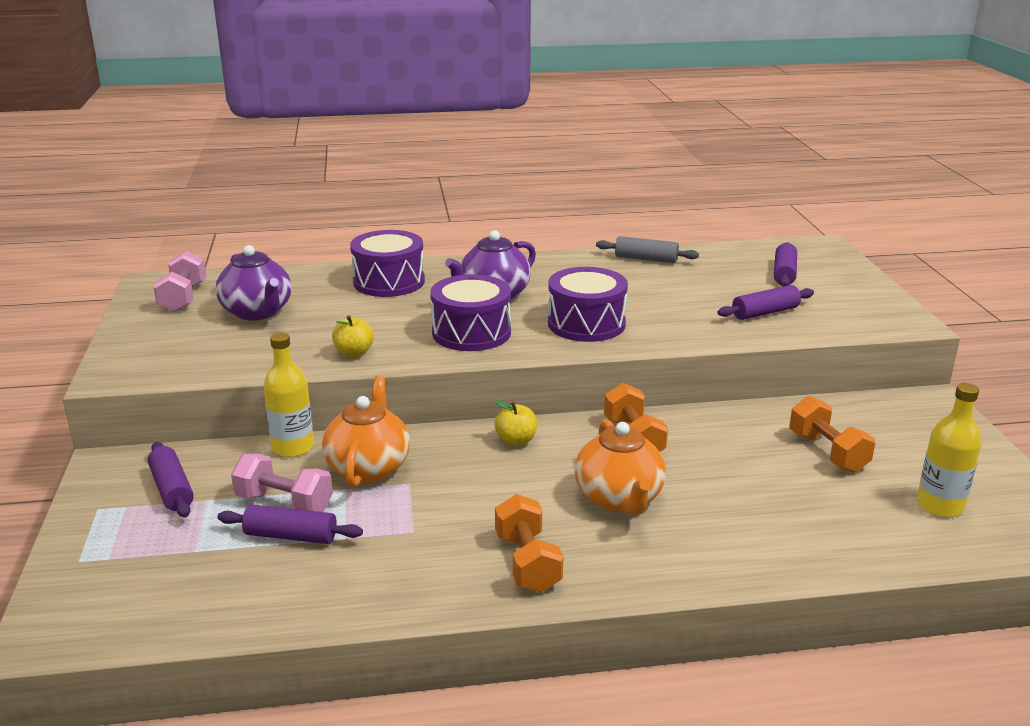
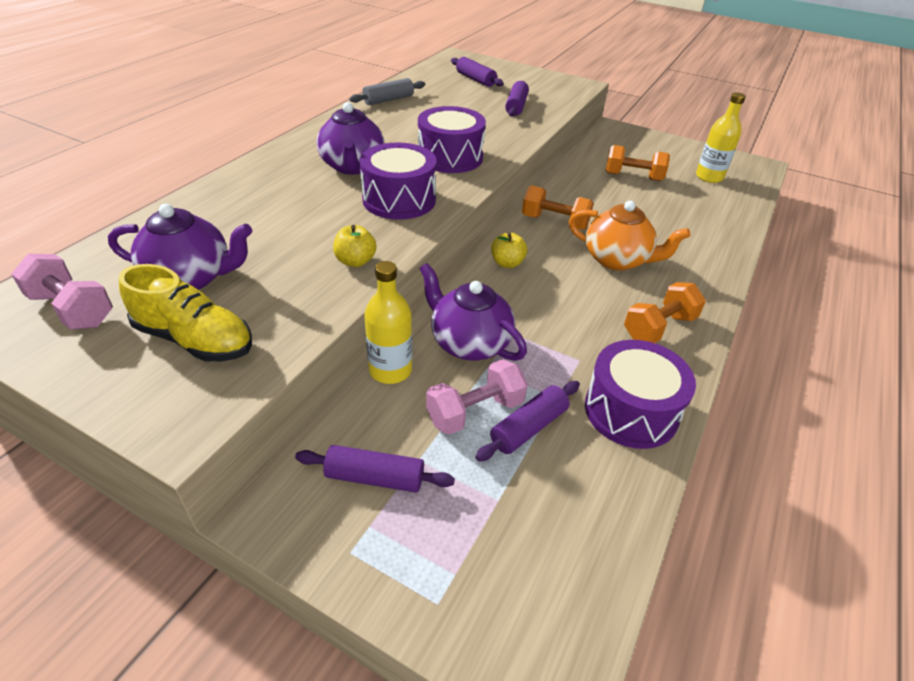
camera: 55 degrees left, 15 degrees up
(195, 343) = (195, 340): none -> yellow shoe
(368, 467) = (469, 343): orange teapot -> purple teapot
(389, 282) = (250, 194): purple drum -> purple drum (631, 411)
(527, 563) = (659, 327): orange dumbbell -> orange dumbbell turned 60 degrees counterclockwise

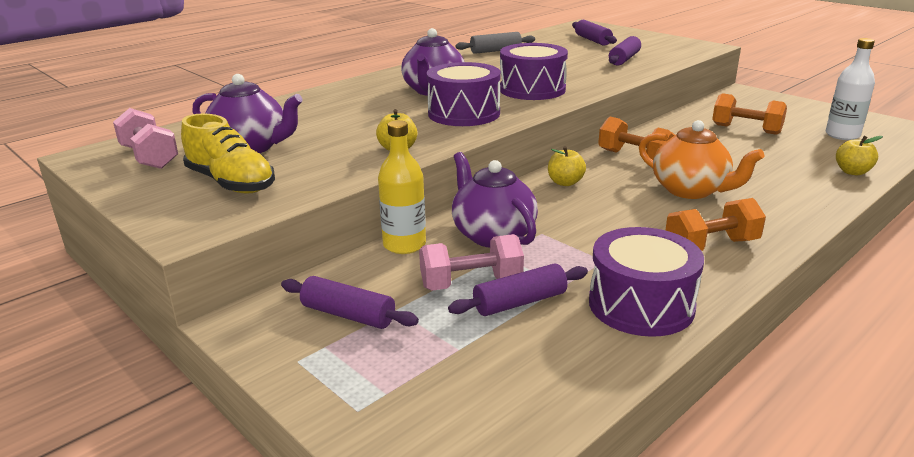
camera: 20 degrees right, 15 degrees down
(709, 177) = (842, 135): yellow bottle -> white bottle
(732, 221) = (852, 172): none -> yellow apple

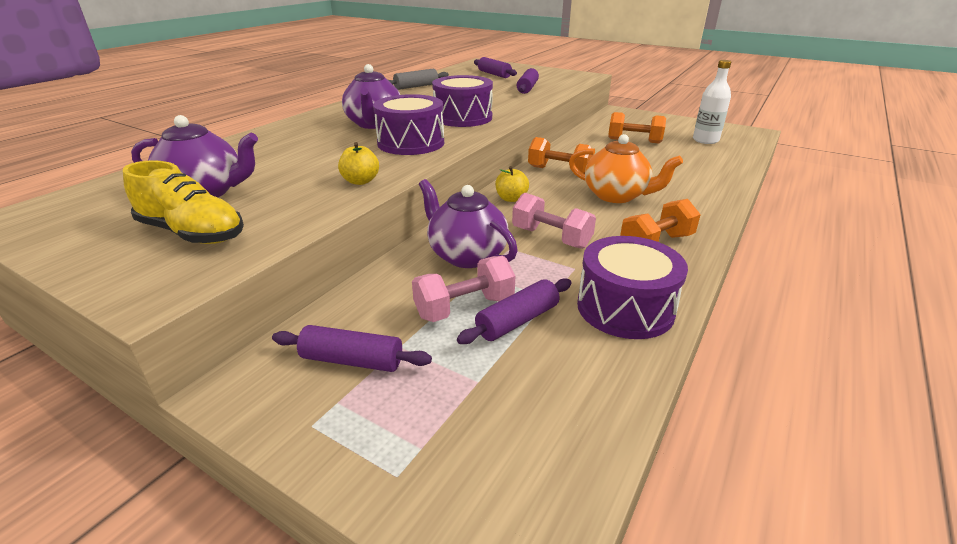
camera: 15 degrees left, 5 degrees up
(149, 157) = (89, 213): pink dumbbell -> pink dumbbell (551, 238)
(404, 245) = (386, 275): yellow bottle -> none
(852, 172) = (728, 169): yellow apple -> none

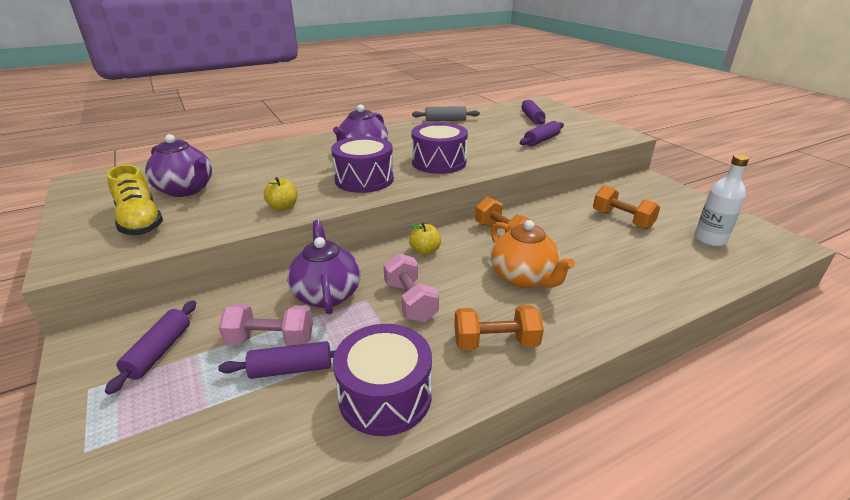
camera: 30 degrees right, 0 degrees up
(352, 360) = (159, 351): purple rolling pin -> purple rolling pin turned 60 degrees clockwise

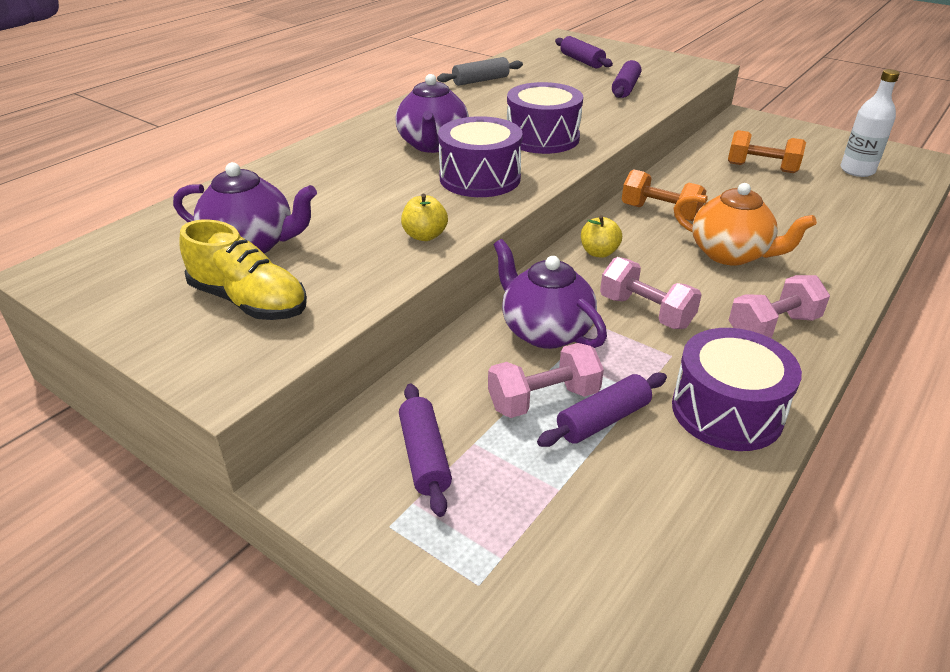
camera: 25 degrees left, 5 degrees up
(495, 343) = (773, 327): orange dumbbell -> pink dumbbell

